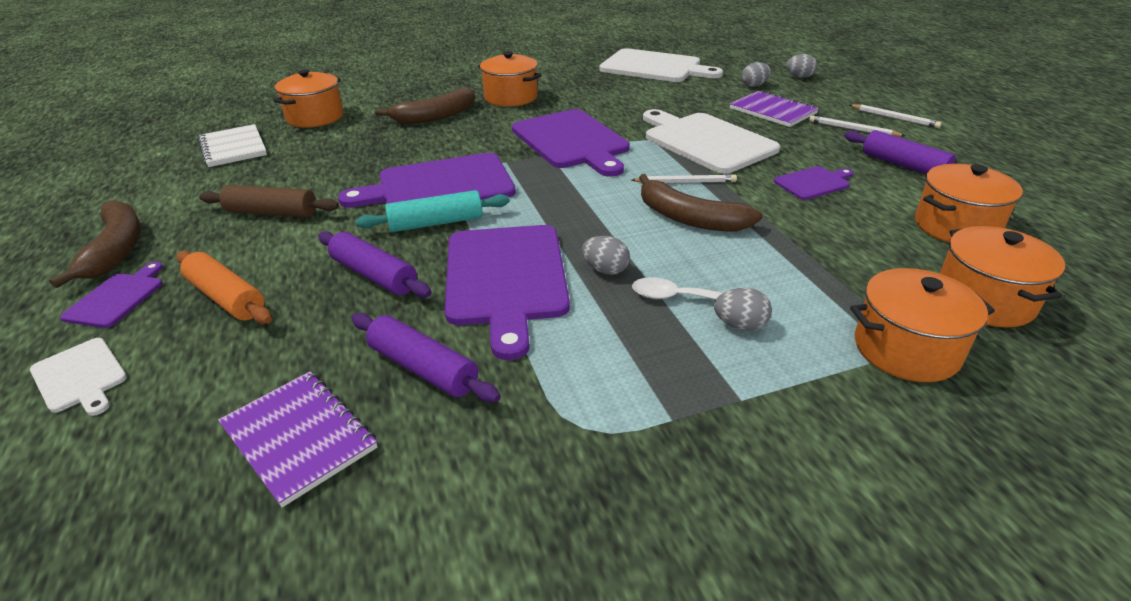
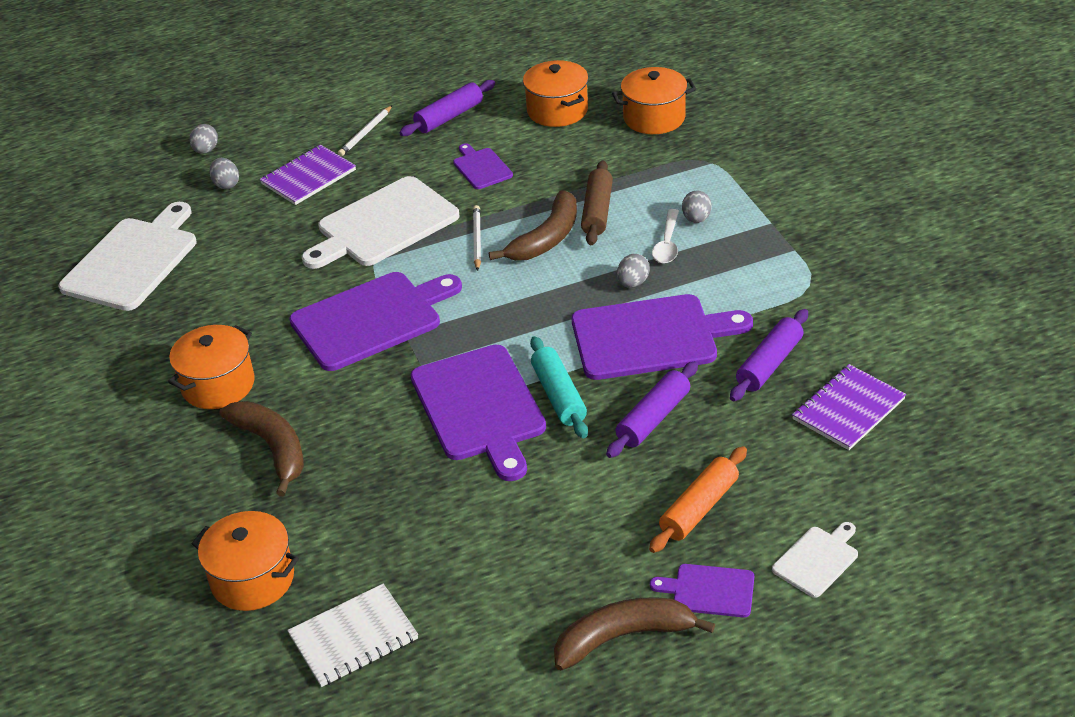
camera: 90 degrees left, 5 degrees up
(272, 213) = (539, 530): brown rolling pin -> brown rolling pin (597, 211)
(894, 118) = (341, 106): white pencil -> none
(906, 349) = (711, 156): orange pot -> none

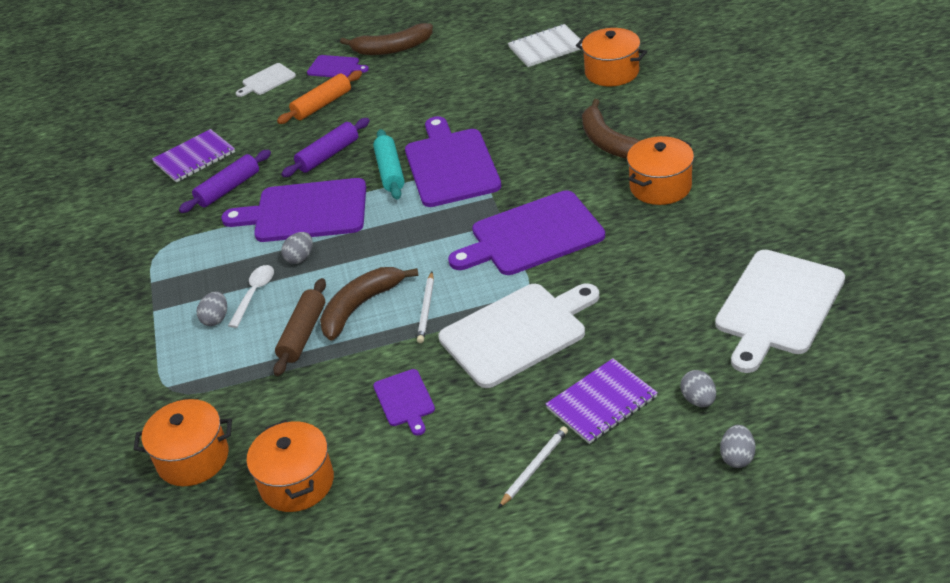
camera: 170 degrees left, 0 degrees up
(449, 117) = (429, 485): purple rolling pin -> none

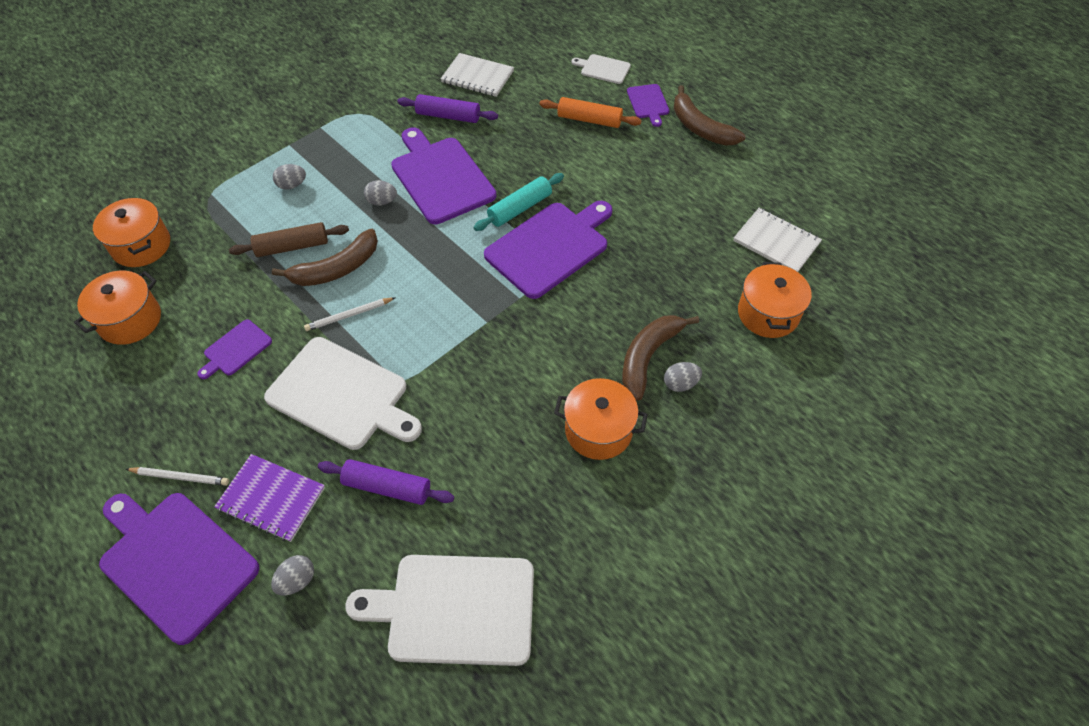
camera: 55 degrees right, 15 degrees up
(194, 158) = (477, 77): purple notebook -> white notebook
(254, 294) = (328, 194): white spoon -> none
(328, 155) = (522, 157): purple rolling pin -> purple rolling pin (387, 487)
(360, 307) = (337, 268): brown banana -> brown banana turned 135 degrees clockwise
(532, 235) = (477, 351): purple cutting board -> purple cutting board (176, 561)
(737, 457) = (230, 643): grey egg -> grey egg (680, 384)

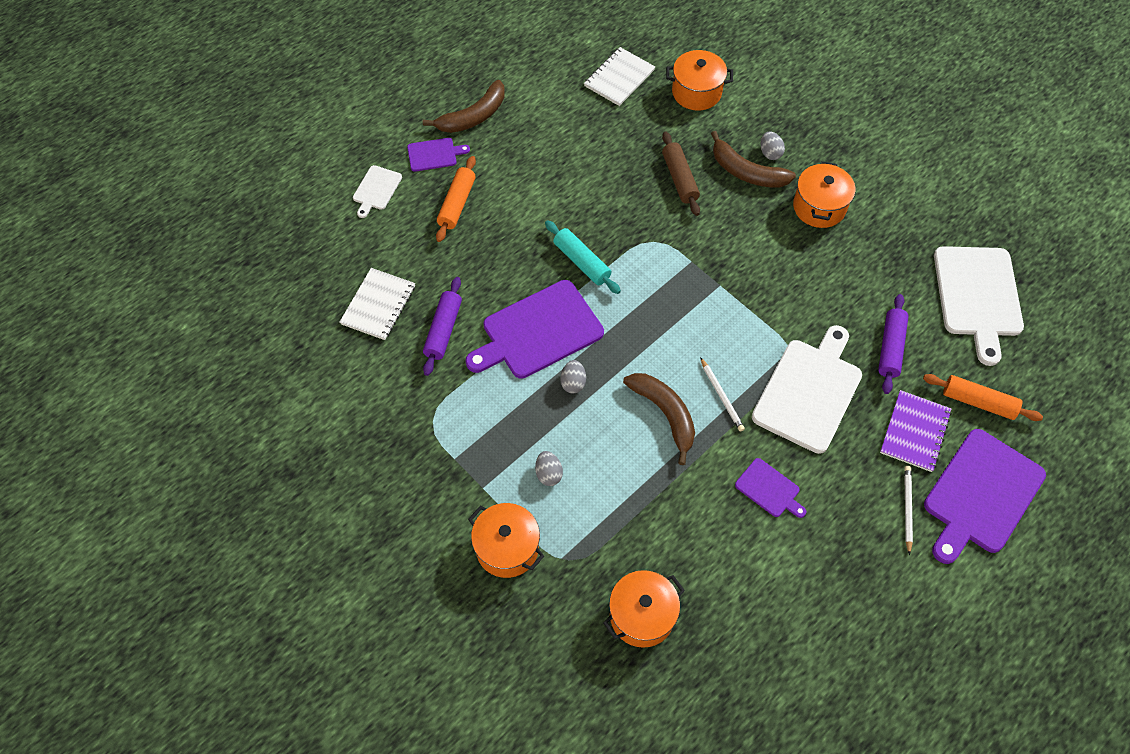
camera: 90 degrees left, 5 degrees up
(130, 320) = (743, 599): orange pot -> orange pot (507, 548)
(292, 247) = (638, 459): brown rolling pin -> brown rolling pin (679, 178)
(297, 580) = (978, 402): grey egg -> orange rolling pin
(550, 247) = (631, 238): purple cutting board -> none

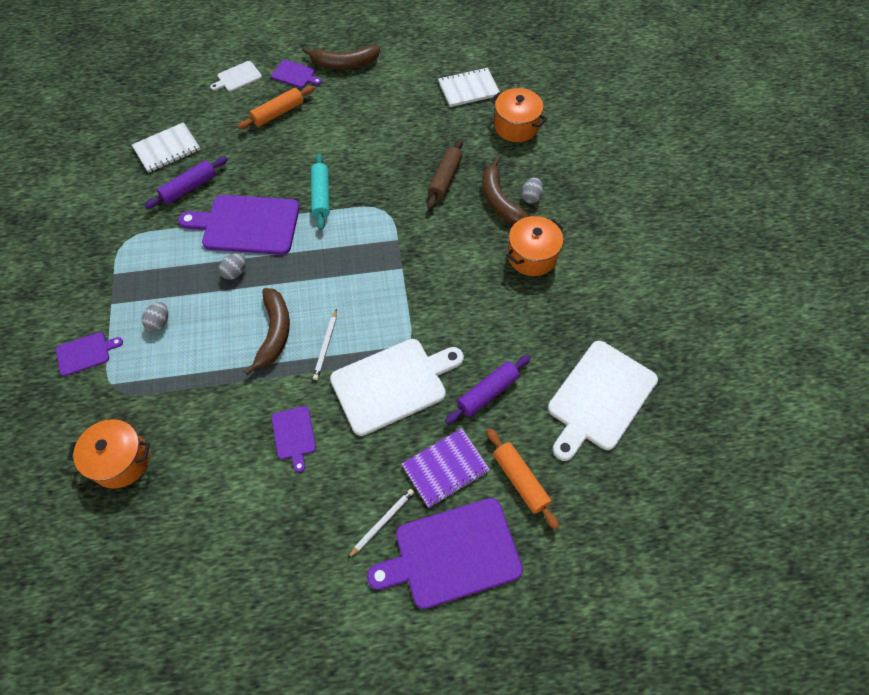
camera: 35 degrees right, 0 degrees up
(507, 548) = (85, 353): orange pot -> purple cutting board

